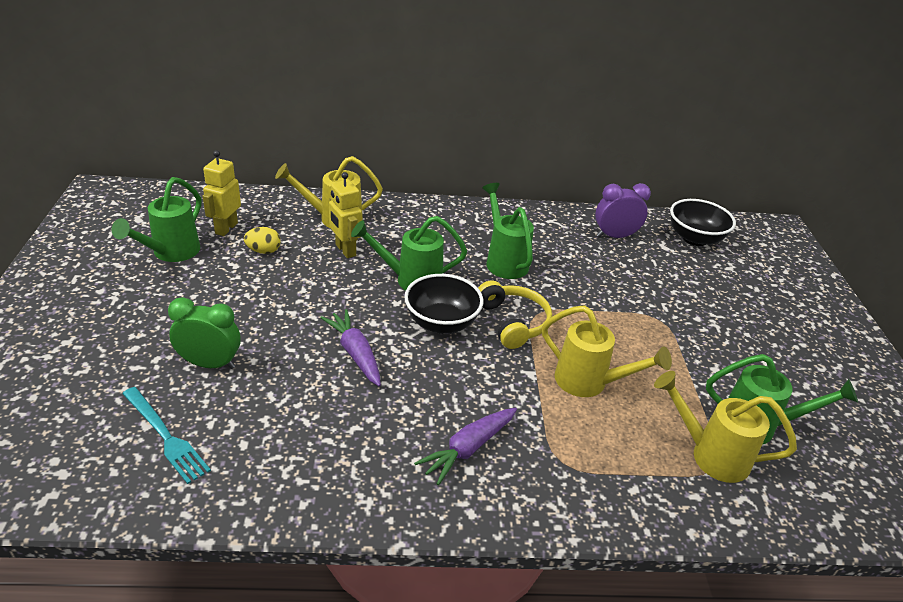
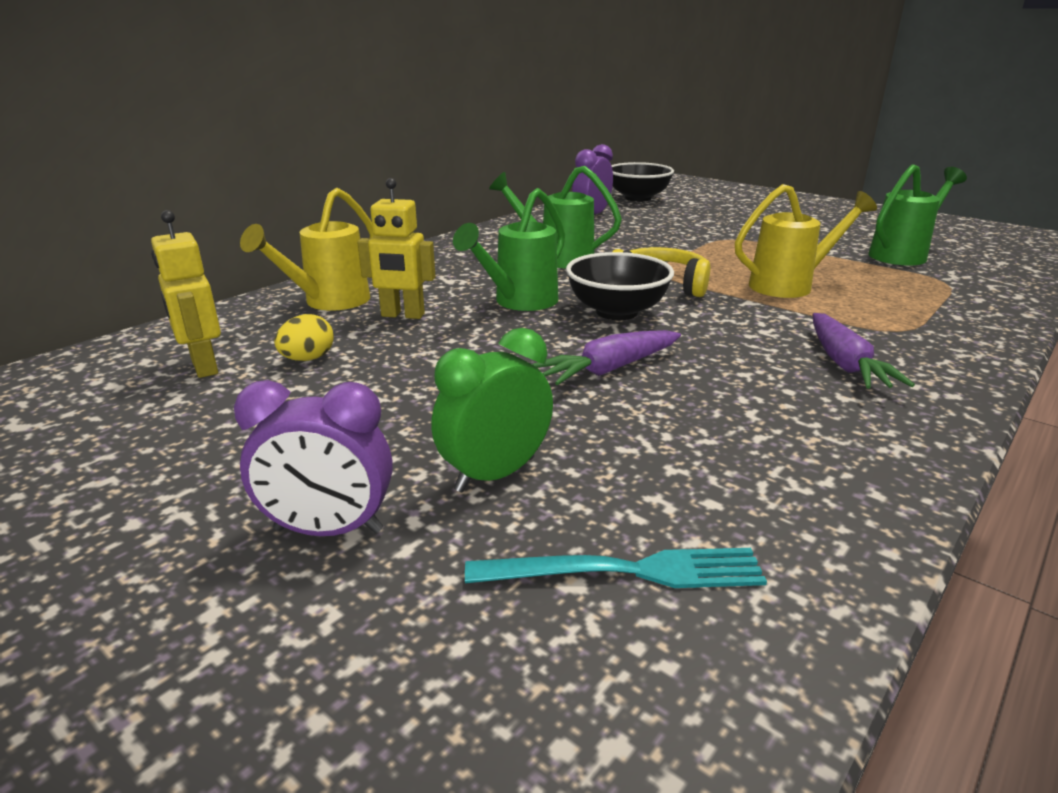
camera: 45 degrees left, 10 degrees down
(132, 340) = (328, 530): none -> purple clock
(170, 253) = (170, 425): green watering can -> none
(355, 353) = (609, 369): purple carrot -> purple carrot turned 45 degrees counterclockwise
(710, 455) = (928, 278): yellow watering can -> none

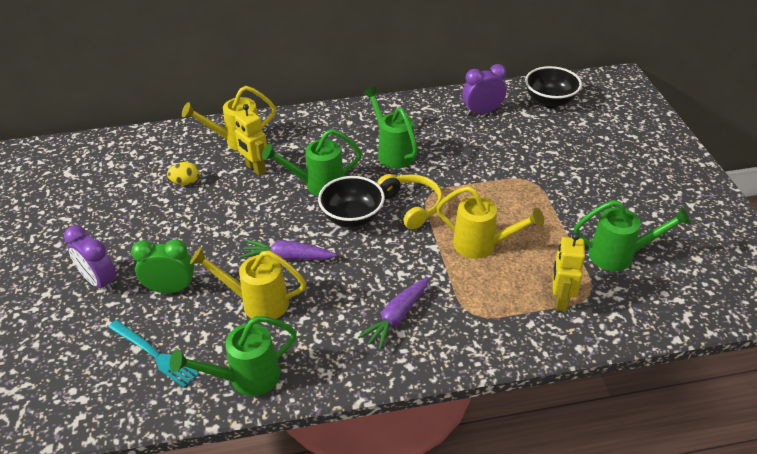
camera: 40 degrees right, 15 degrees up
(203, 367) = (147, 167): yellow robot -> yellow robot (560, 300)
(660, 426) = (257, 303): none -> yellow watering can
(824, 514) = (245, 378): none -> green watering can

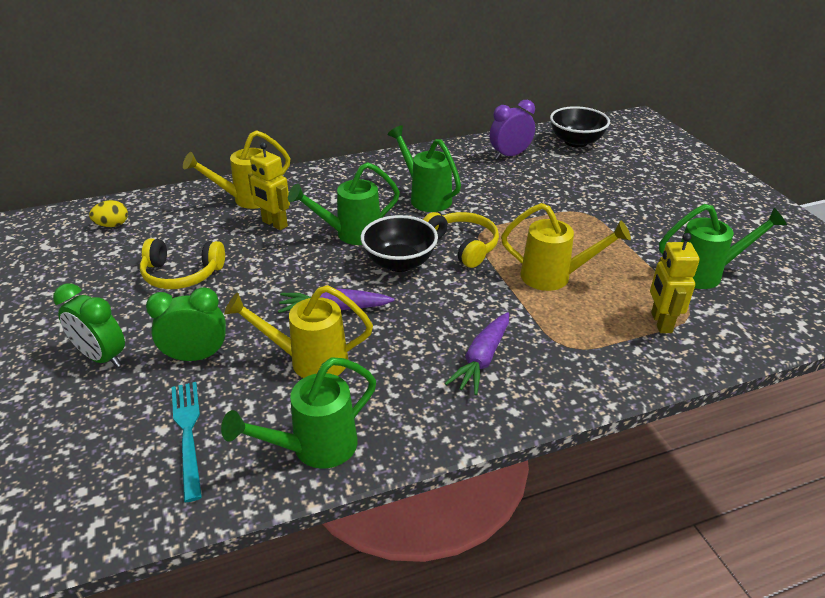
camera: 10 degrees left, 5 degrees down
(100, 282) = (102, 357): purple clock -> green clock
(154, 354) = (188, 433): turquoise fork -> turquoise fork turned 135 degrees counterclockwise
(171, 212) = (182, 274): none -> yellow headphones
(185, 182) = (194, 244): yellow egg -> yellow egg (112, 225)

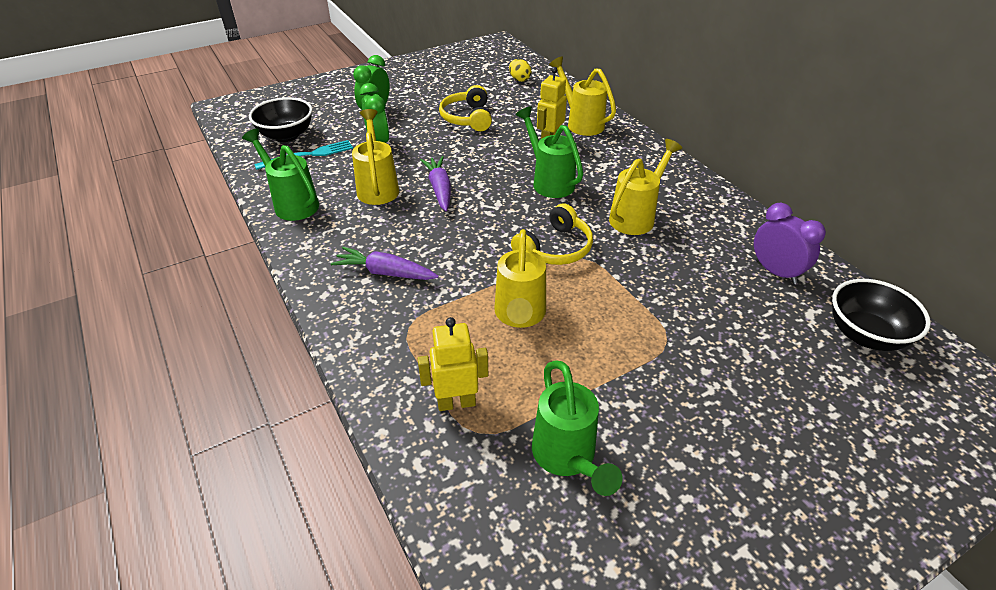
camera: 80 degrees right, 5 degrees up
(399, 263) = (513, 213): black bowl -> black bowl (286, 135)
(425, 197) = (636, 216): green watering can -> yellow watering can

